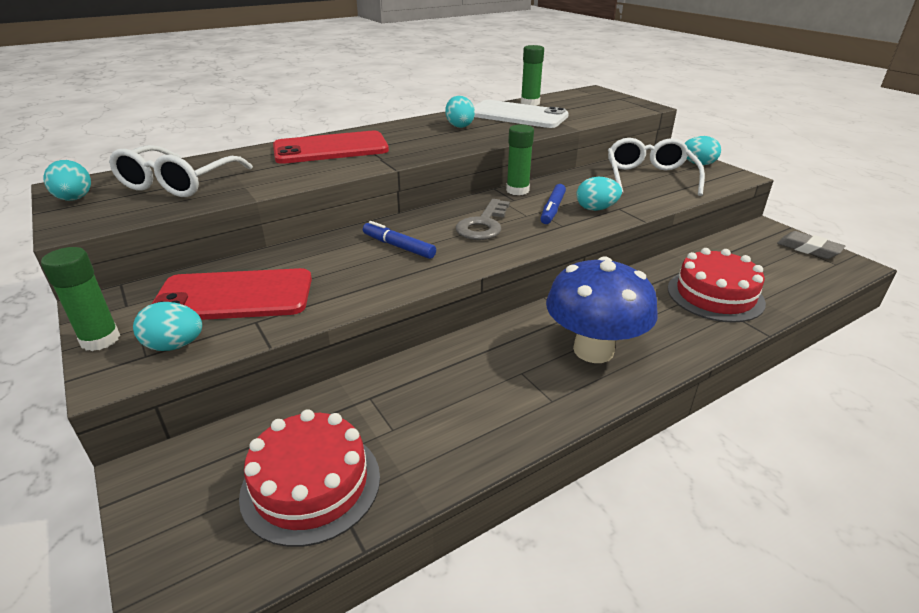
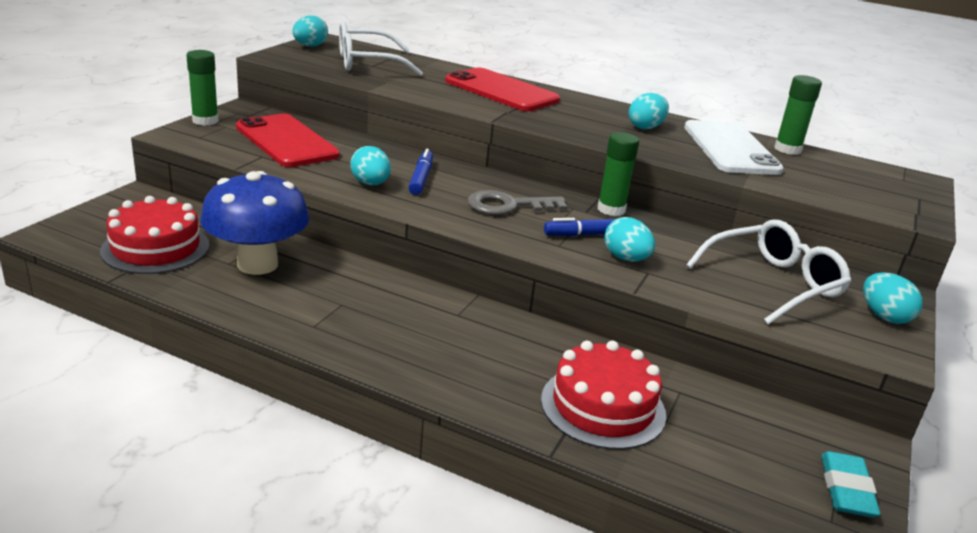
camera: 55 degrees right, 5 degrees down
(175, 345) = (215, 141): turquoise egg -> turquoise egg (370, 184)
(593, 350) = (409, 336): blue mushroom -> blue mushroom (257, 264)
(808, 249) = (846, 490): grey eraser -> turquoise eraser

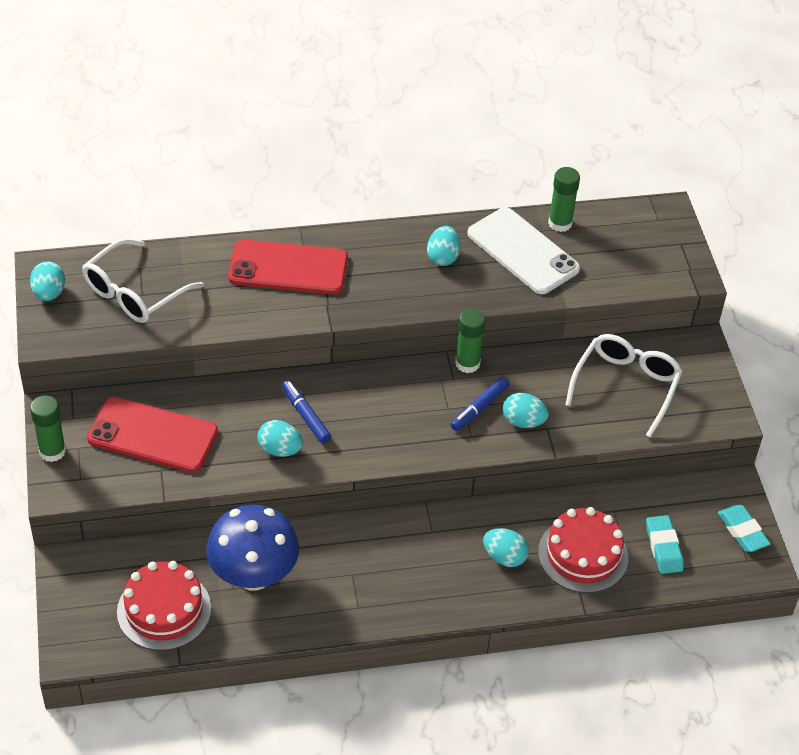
camera: 35 degrees left, 20 degrees up
(508, 206) = (398, 409): grey key -> none
(715, 450) = (663, 547): none -> turquoise eraser
(884, 316) = (706, 379): turquoise egg -> turquoise egg (504, 557)

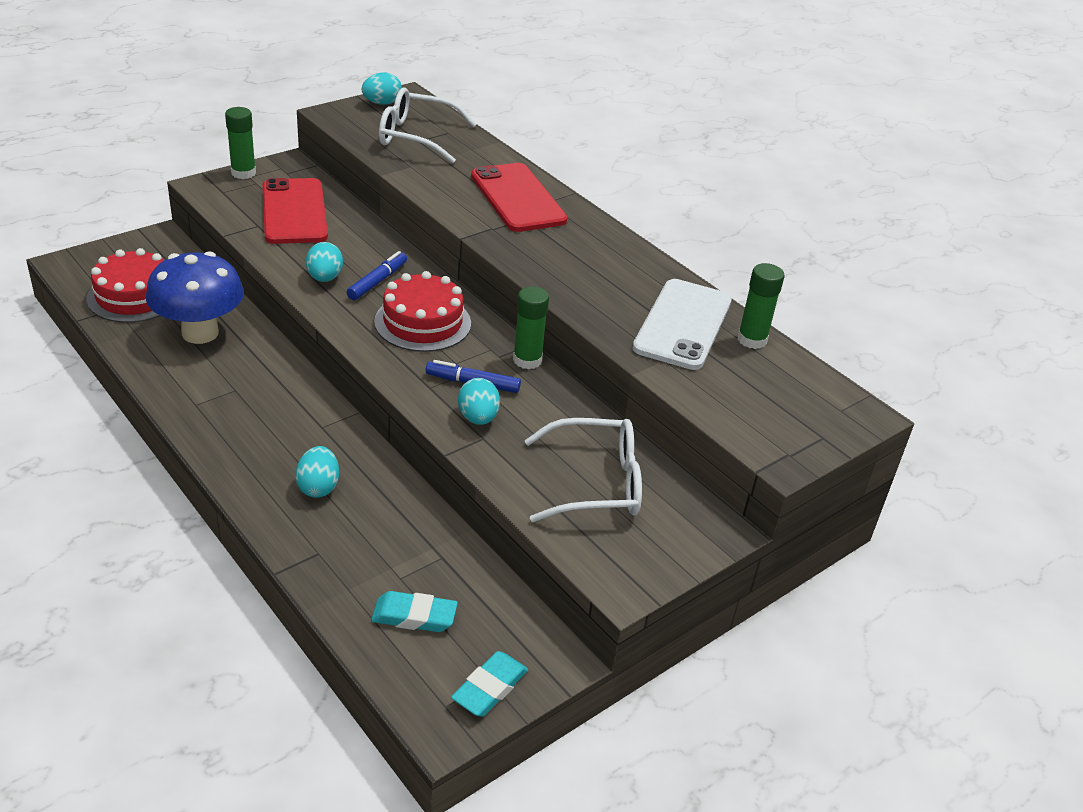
camera: 60 degrees right, 10 degrees down
(443, 257) = (620, 277): turquoise egg -> none
(583, 555) = (359, 548): red cake -> red cake (422, 322)
(663, 547) = (414, 616): turquoise eraser -> turquoise eraser turned 45 degrees clockwise

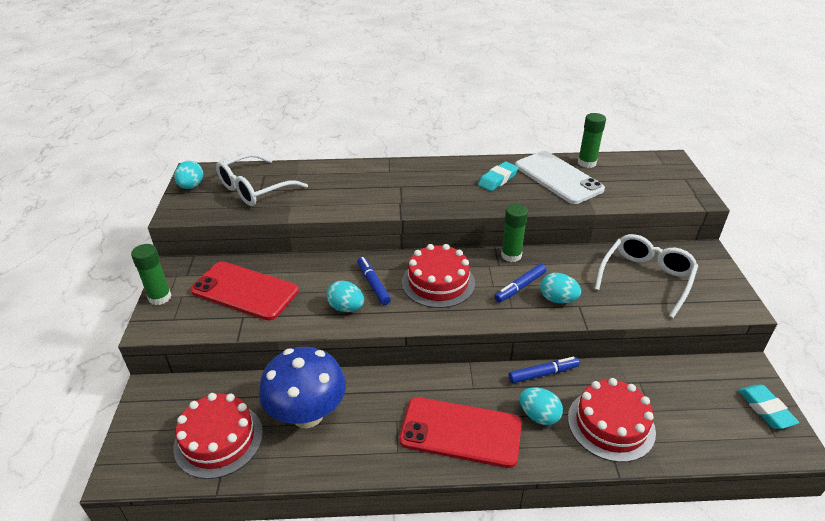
camera: 50 degrees left, 0 degrees up
(349, 548) = (611, 424): none -> red cake
(387, 472) = (543, 374): none -> blue marker
(414, 616) = (690, 418): turquoise eraser -> turquoise eraser (498, 179)
(518, 198) = (375, 179): red phone -> red phone (460, 432)

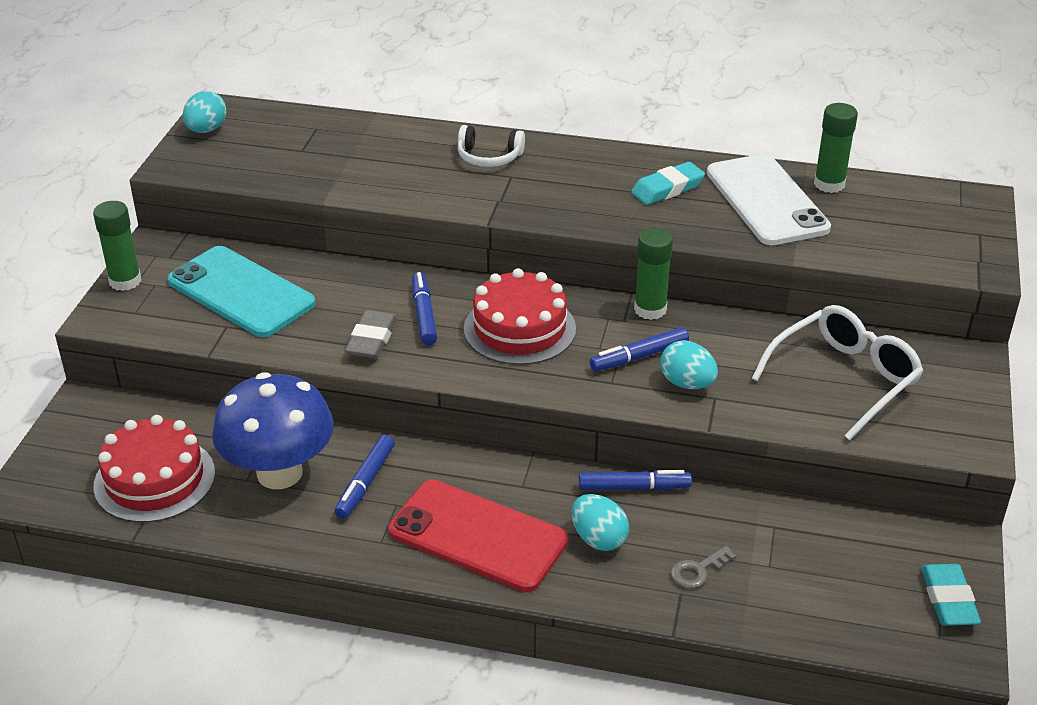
camera: 15 degrees right, 0 degrees up
(245, 291) = (241, 292): red phone -> turquoise phone
(254, 189) = (294, 147): white glasses -> none
(346, 308) = (372, 339): turquoise egg -> grey eraser
(369, 409) = (365, 482): none -> blue marker
(381, 176) = (489, 157): none -> white headphones
(611, 424) = (698, 570): red cake -> grey key

